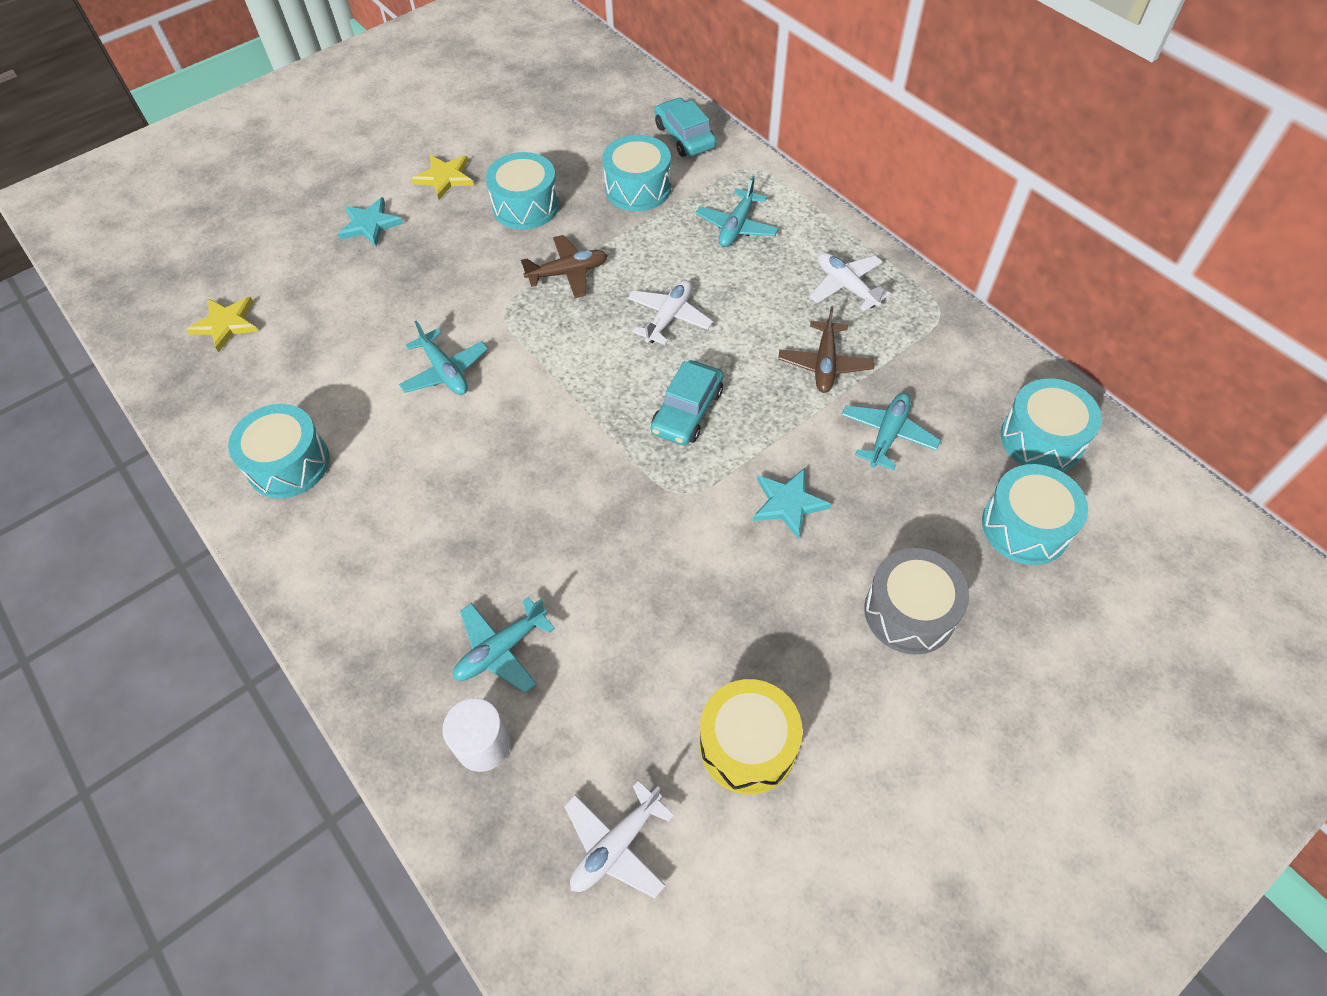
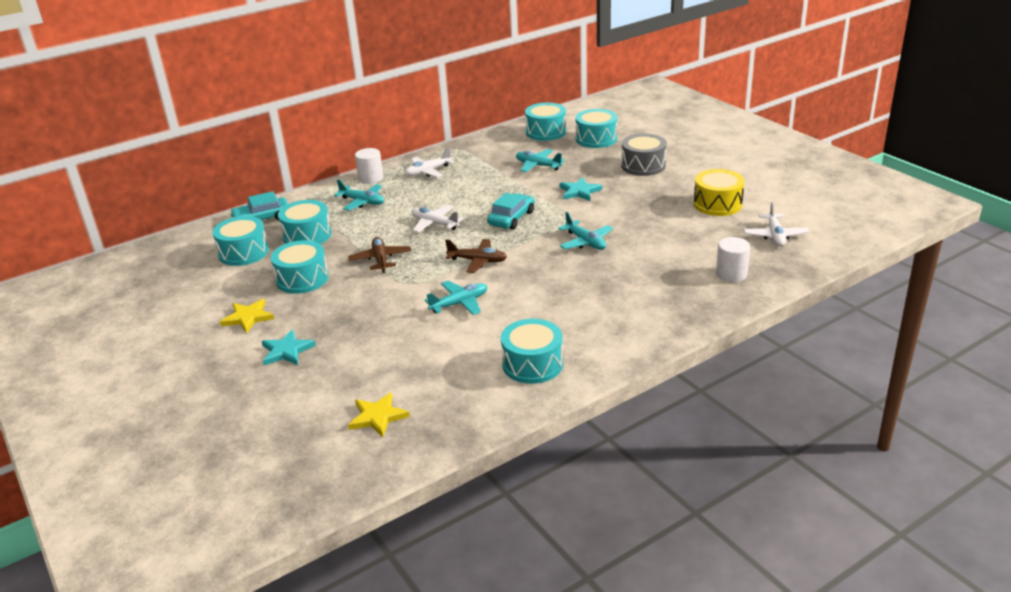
camera: 85 degrees left, 25 degrees down
(501, 650) = (674, 271): turquoise plane -> turquoise plane (585, 242)
(595, 140) = (243, 252): none -> turquoise drum
(616, 845) = (775, 236): white plane -> white plane turned 45 degrees clockwise
(687, 411) = (511, 218): turquoise car -> turquoise car turned 90 degrees counterclockwise
(815, 223) = (371, 178): none -> white cylinder
(825, 364) = (485, 179): brown plane -> brown plane (478, 261)

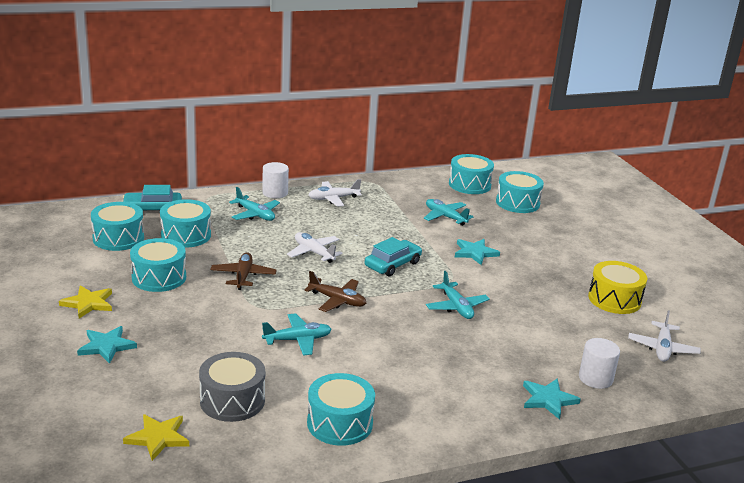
camera: 10 degrees right, 5 degrees down
(643, 166) = (553, 241): grey drum -> grey drum (232, 400)
(700, 301) = (548, 399): none -> turquoise star

